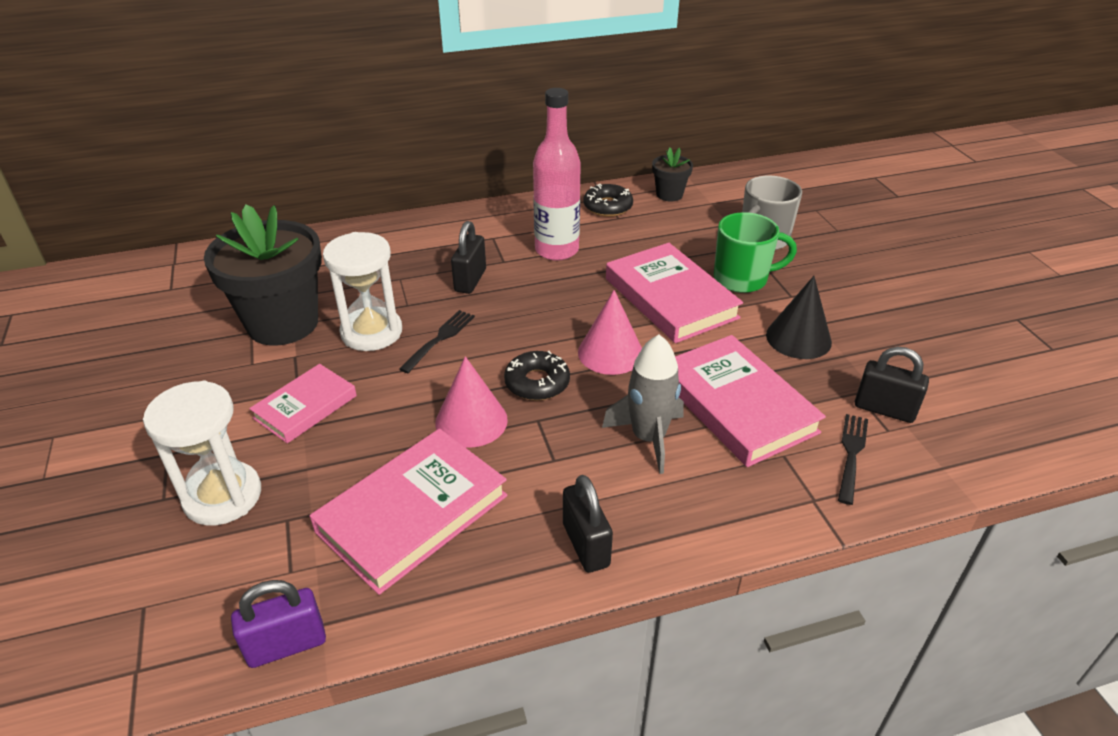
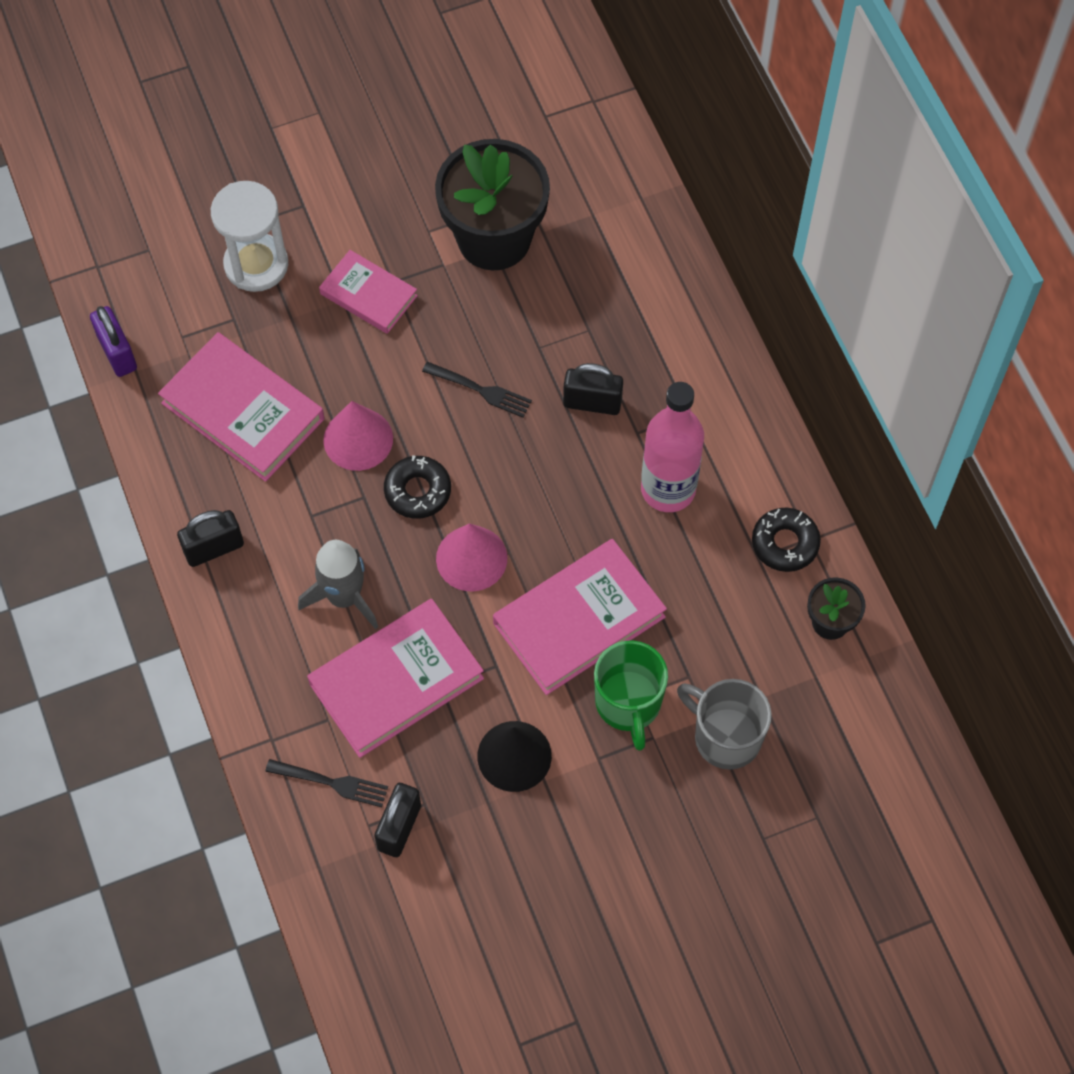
camera: 85 degrees right, 25 degrees up
(371, 332) = (486, 324): white hourglass -> none

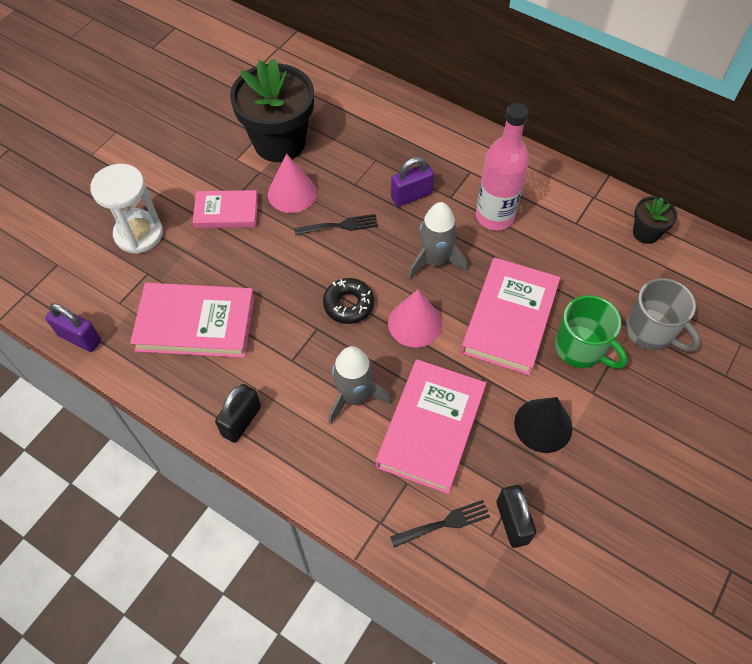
camera: 35 degrees left, 5 degrees down
(358, 439) = (286, 296): pink cone -> pink cone (292, 193)
(553, 499) = (434, 260): none -> grey rocket
(592, 403) = (411, 196): black padlock -> purple padlock
(725, 737) = (651, 331): grey mug -> grey mug turned 135 degrees counterclockwise
(785, 543) = (583, 207): black donut -> none

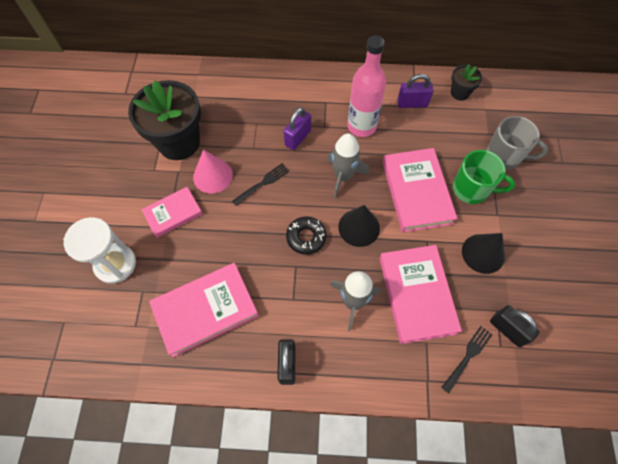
camera: 30 degrees left, 5 degrees up
(80, 338) = (121, 371): purple padlock -> purple padlock (412, 103)
(415, 323) = (359, 227): pink cone -> black cone

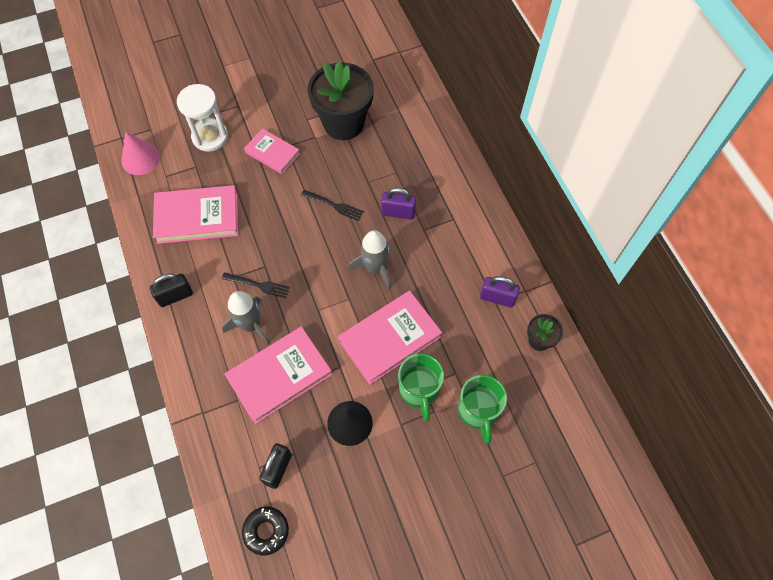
camera: 65 degrees right, 0 degrees up
(205, 310) = (197, 217): pink book -> pink book turned 45 degrees counterclockwise
(213, 176) = (323, 164): pink cone -> pink cone (140, 159)
(306, 237) = (296, 263): black donut -> black donut (266, 531)
(359, 227) = (326, 302): black cone -> none
(361, 126) = (442, 261): pink bottle -> none
(412, 103) = (497, 298): purple padlock -> purple padlock turned 45 degrees counterclockwise
(467, 357) = (237, 440): black fork -> black fork (258, 285)
(504, 156) = (478, 411): grey mug -> green mug

